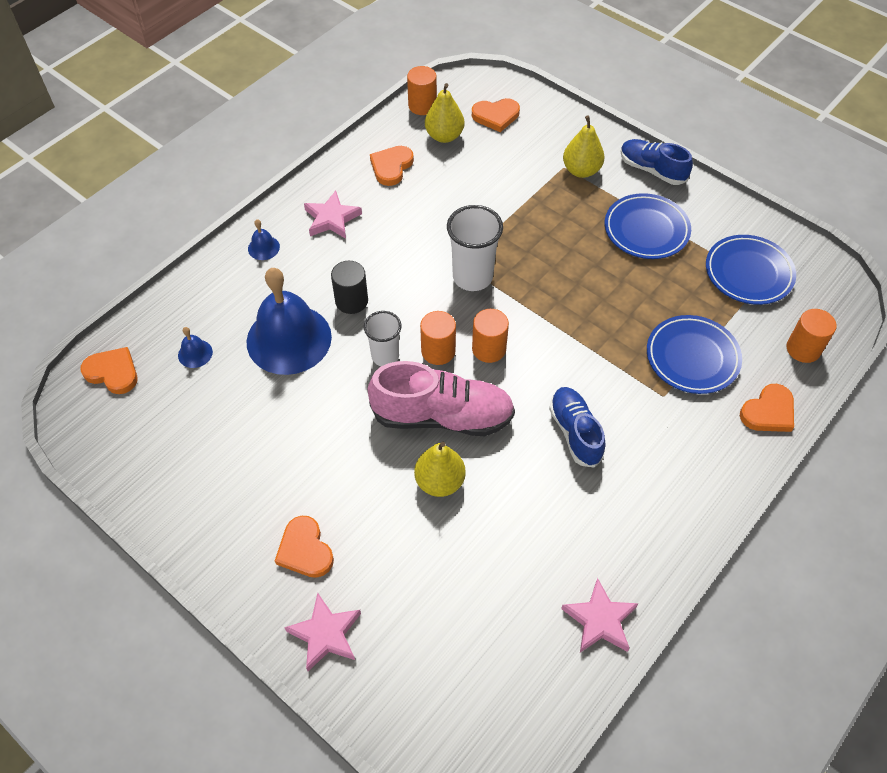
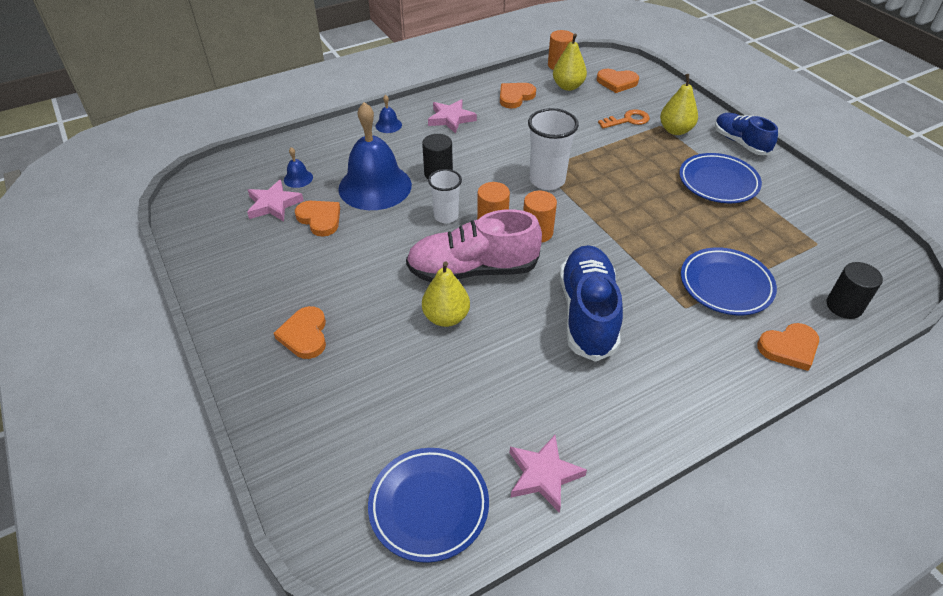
camera: 20 degrees right, 10 degrees down
(113, 372) = (231, 175): orange heart -> orange heart (320, 219)
(325, 634) = (285, 404): pink star -> pink star (273, 204)
(442, 416) = (473, 270): pink shoe -> pink shoe turned 150 degrees clockwise
(527, 169) = (627, 120): none -> orange key
(575, 432) = (587, 313): blue shoe -> blue shoe, size x1.58
(748, 273) = (806, 234): blue plate -> blue plate (429, 506)
(803, 349) = (844, 306): orange cylinder -> black cylinder

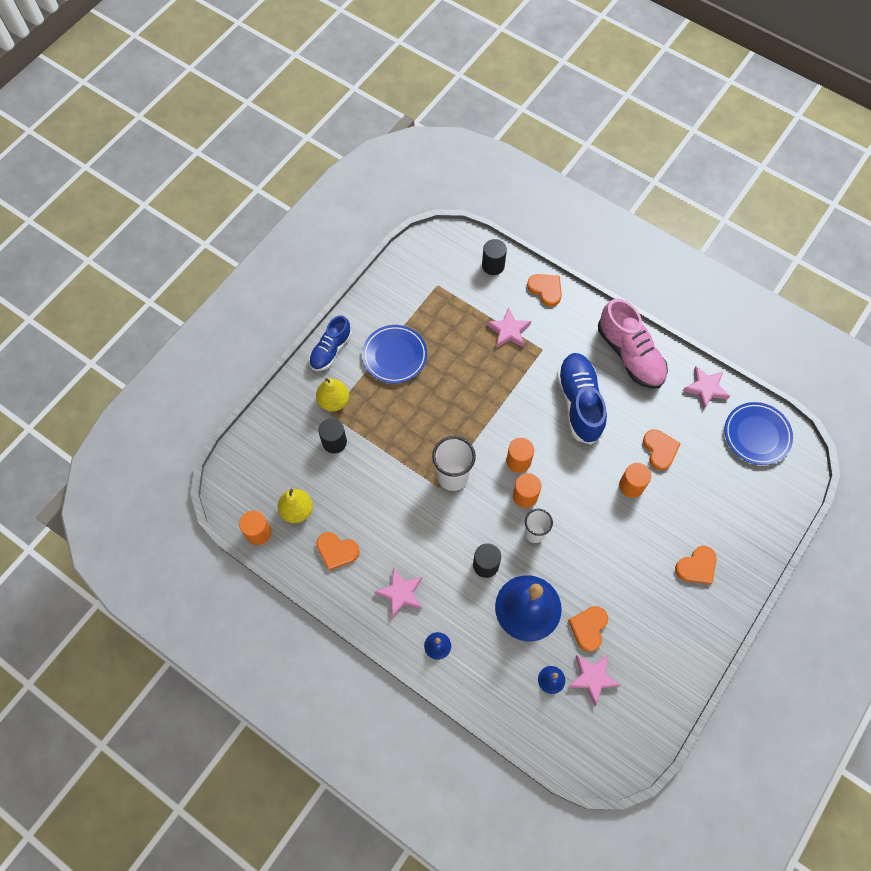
camera: 115 degrees left, 20 degrees up
(446, 317) = (631, 486): yellow pear -> orange cylinder
(473, 270) = (580, 488): pink shoe -> pink shoe (630, 355)
(587, 313) = (579, 403): blue shoe -> blue shoe turned 105 degrees clockwise
(617, 82) = (271, 469): orange heart -> orange heart (660, 450)
(627, 120) = (334, 442): orange key -> black cylinder
(726, 285) = (508, 331): blue plate -> pink star

